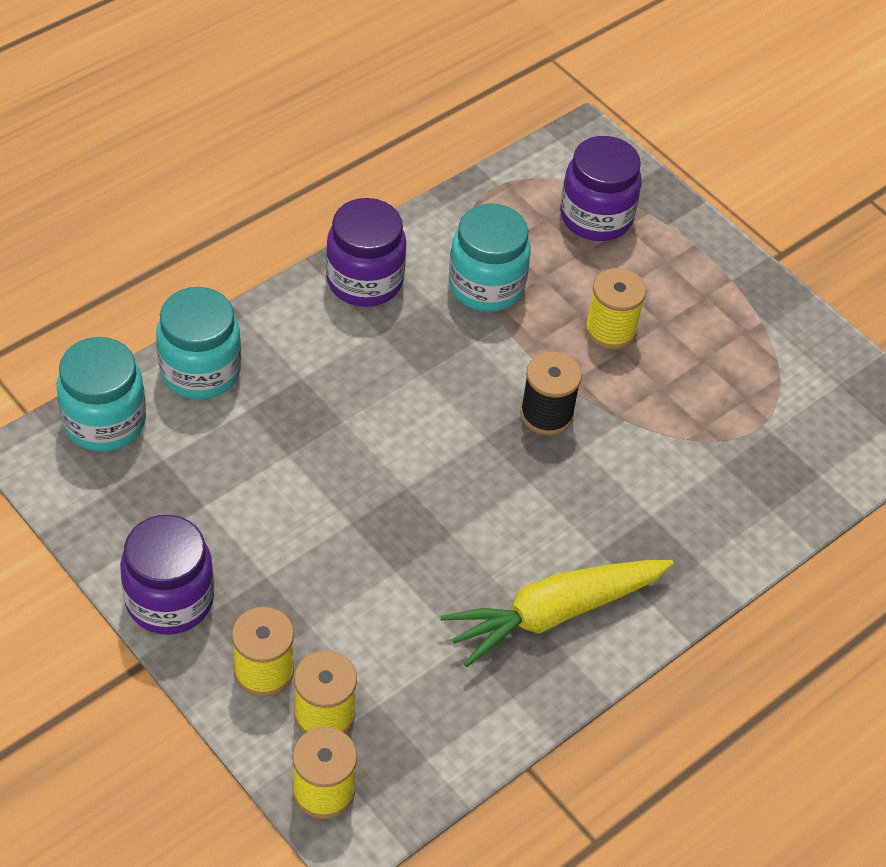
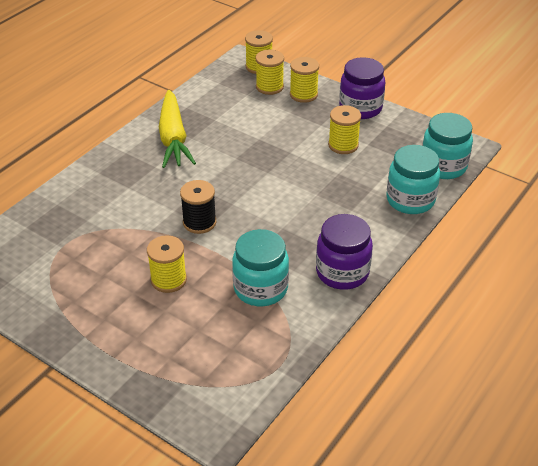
camera: 170 degrees right, 10 degrees down
(249, 513) = (343, 145): none -> yellow spool
(554, 613) = (173, 138): yellow carrot -> yellow carrot turned 120 degrees clockwise
(596, 217) = (194, 360): purple jar -> none

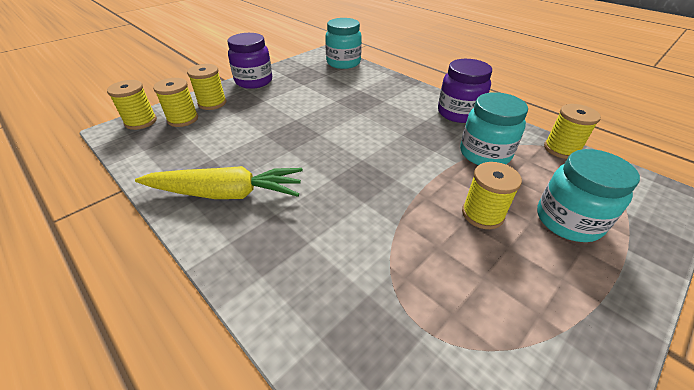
camera: 80 degrees left, 0 degrees up
(199, 222) = (389, 184): black spool -> none
(343, 145) = (299, 94): yellow spool -> yellow spool (561, 149)
(410, 200) = (377, 78): turquoise jar -> turquoise jar (568, 220)

